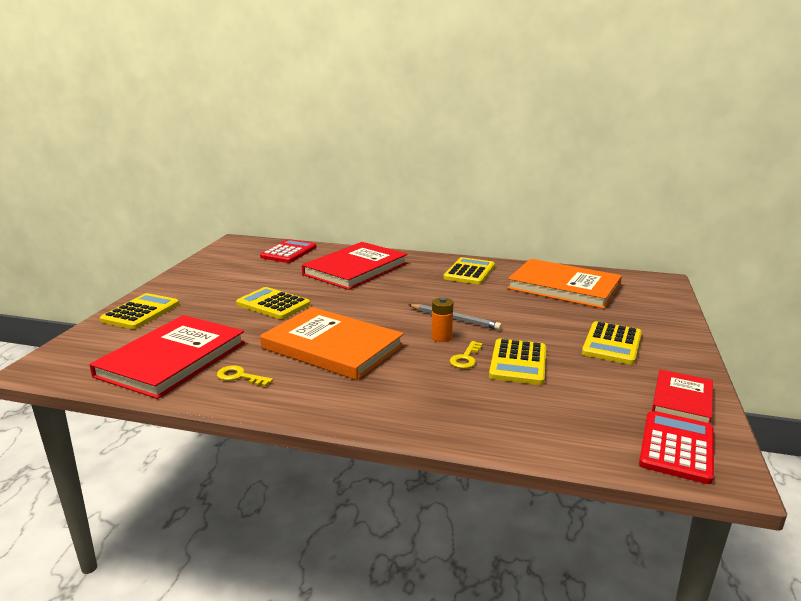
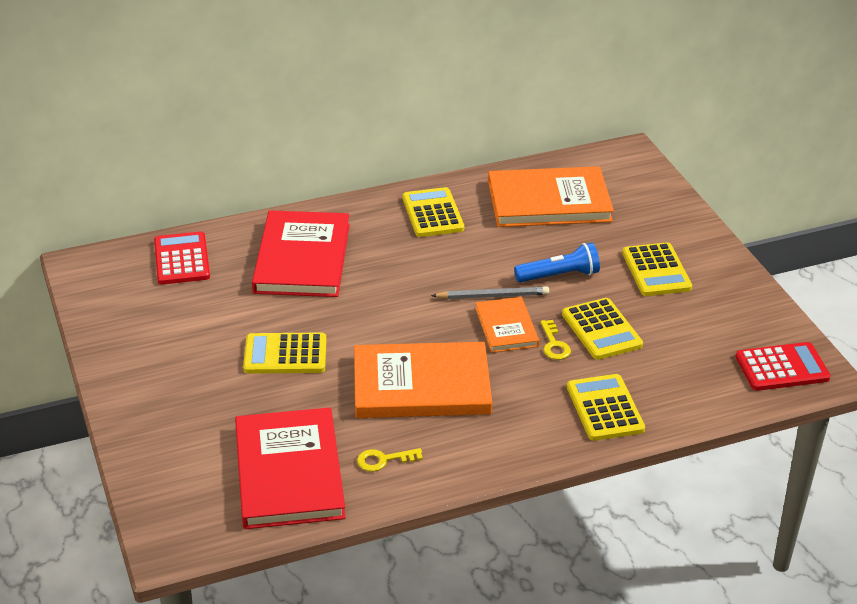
camera: 35 degrees left, 15 degrees up
(141, 312) = (154, 431): yellow calculator -> yellow calculator (605, 408)
(441, 337) = (506, 327): orange battery -> orange book
(522, 323) = (559, 276): none -> blue flashlight
(676, 447) = (782, 368): red calculator -> red calculator turned 90 degrees clockwise
(682, 399) = (753, 315): red book -> none

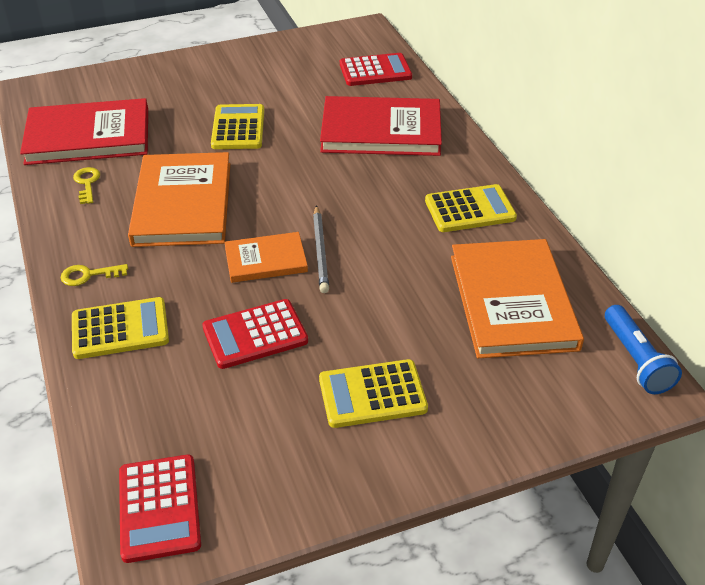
camera: 90 degrees right, 5 degrees up
(554, 344) = (233, 294): yellow key -> yellow key (88, 275)
(559, 276) = (358, 304): blue flashlight -> blue flashlight (636, 360)
(601, 330) = (255, 335): yellow calculator -> red calculator

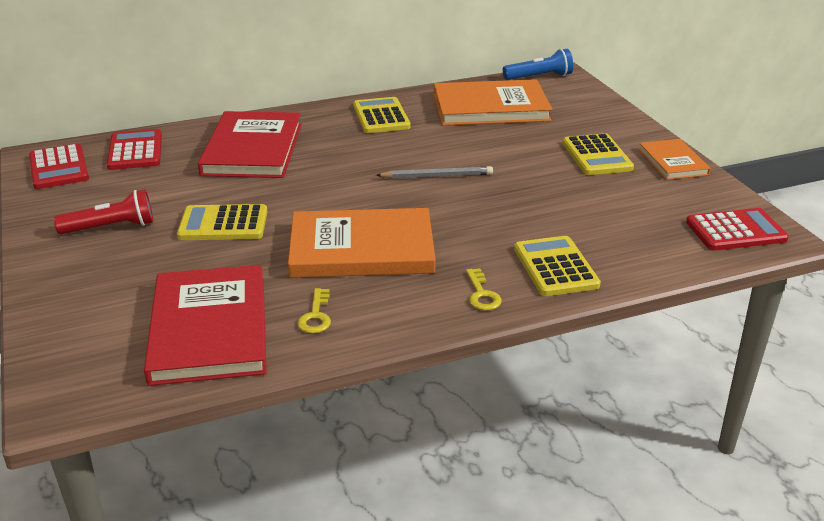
camera: 90 degrees left, 10 degrees down
(87, 183) = (316, 316): yellow key -> yellow key turned 75 degrees counterclockwise
(241, 78) = (111, 227): none -> red flashlight
(255, 335) = (547, 201): red calculator -> red calculator (59, 168)
(266, 260) = (451, 200): orange book -> orange book (673, 162)

